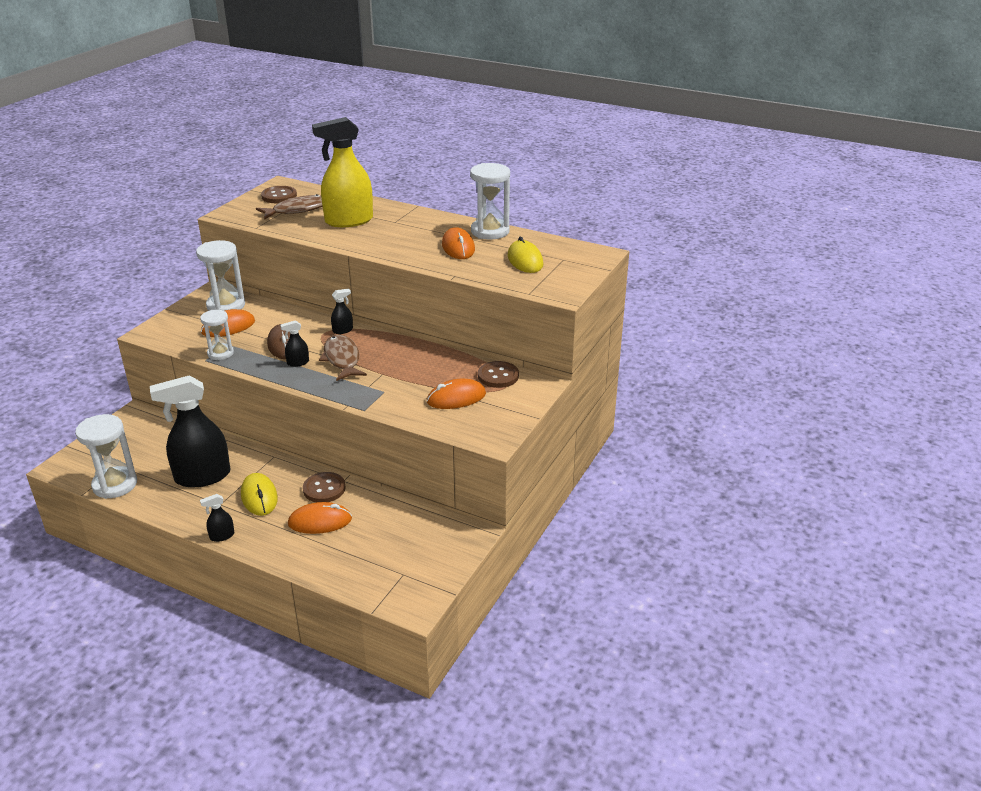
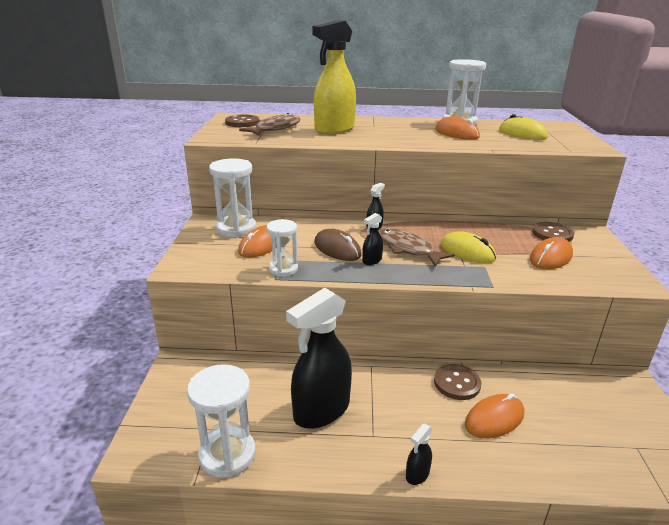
camera: 25 degrees left, 5 degrees down
(259, 497) = (405, 413): yellow mouse -> yellow mouse (467, 251)

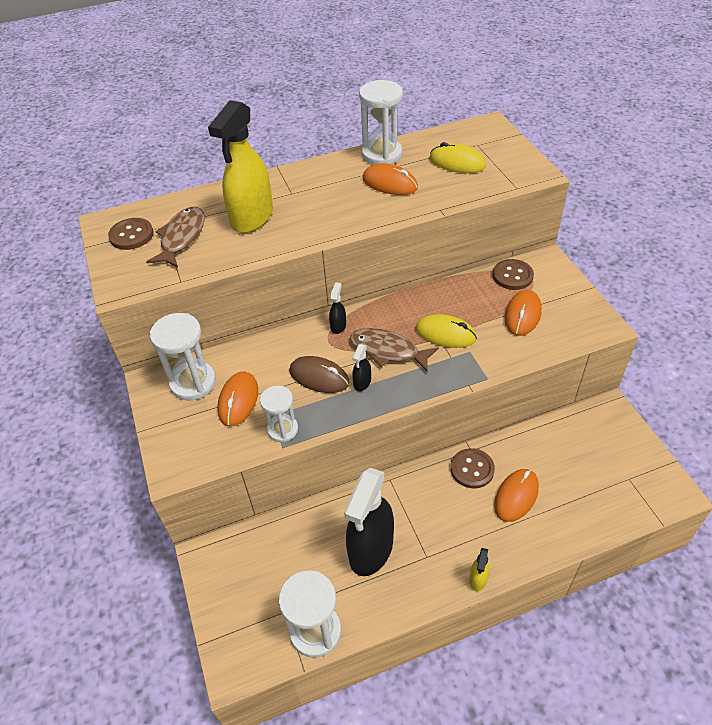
camera: 20 degrees left, 20 degrees up
(417, 474) = (478, 579): black spray bottle -> yellow spray bottle

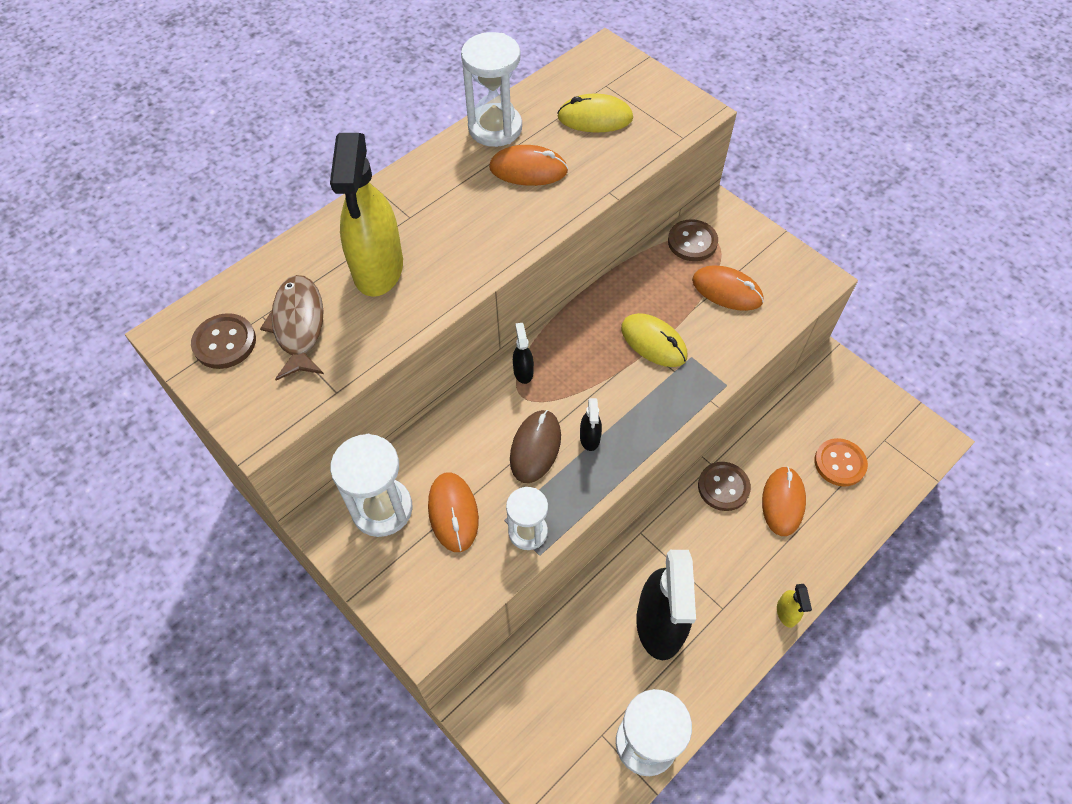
camera: 25 degrees left, 10 degrees up
(319, 377) = (535, 447): brown mouse -> brown mouse turned 75 degrees counterclockwise
(388, 351) = (599, 386): brown fish -> none
(445, 334) = (653, 342): yellow mouse -> yellow mouse turned 45 degrees clockwise
(522, 315) = (727, 291): orange mouse -> orange mouse turned 60 degrees counterclockwise
(580, 483) = (839, 463): none -> orange button

